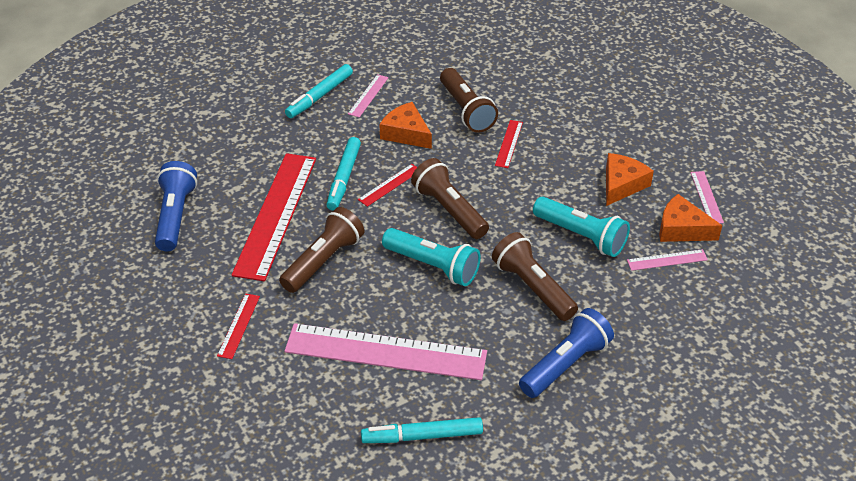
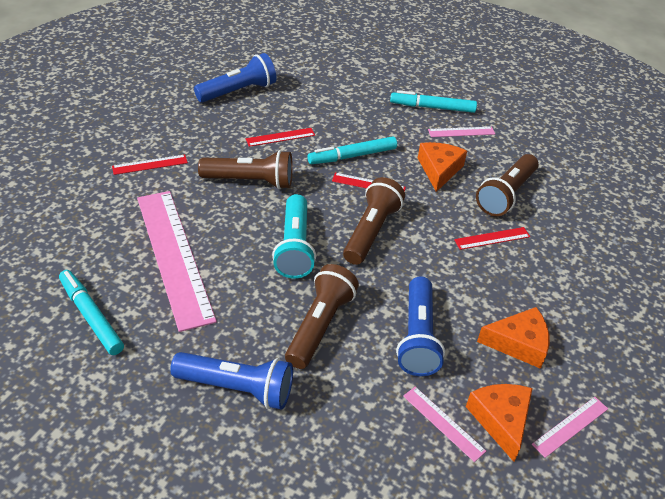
camera: 55 degrees right, 0 degrees up
(276, 215) = (280, 137): red ruler -> red ruler, size x0.43
(581, 236) = (417, 337): turquoise flashlight -> blue flashlight

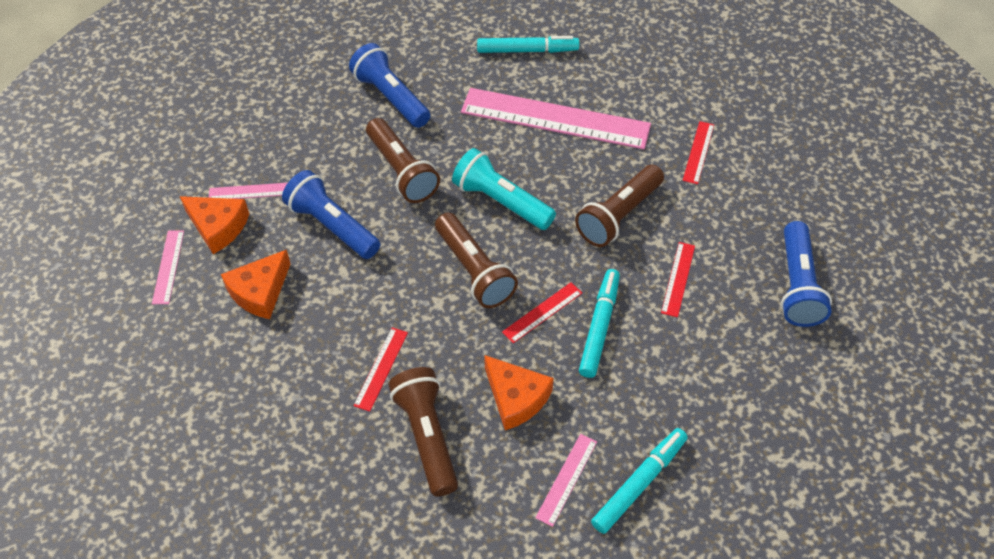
camera: 130 degrees right, 10 degrees up
(237, 388) = (391, 97): blue flashlight -> blue flashlight turned 90 degrees clockwise

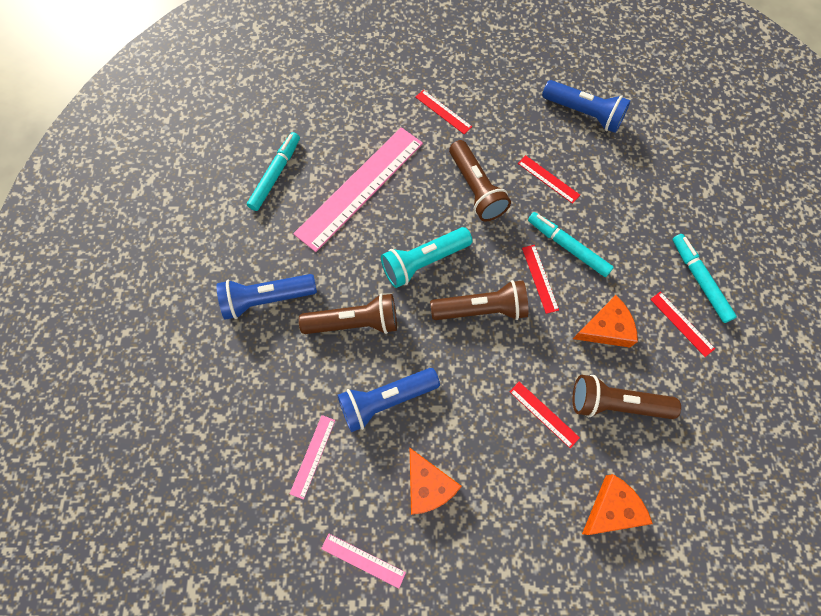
camera: 65 degrees left, 15 degrees up
(218, 227) = (339, 500): orange cheese -> orange cheese (612, 509)
(567, 479) = (682, 323): pink ruler -> red ruler

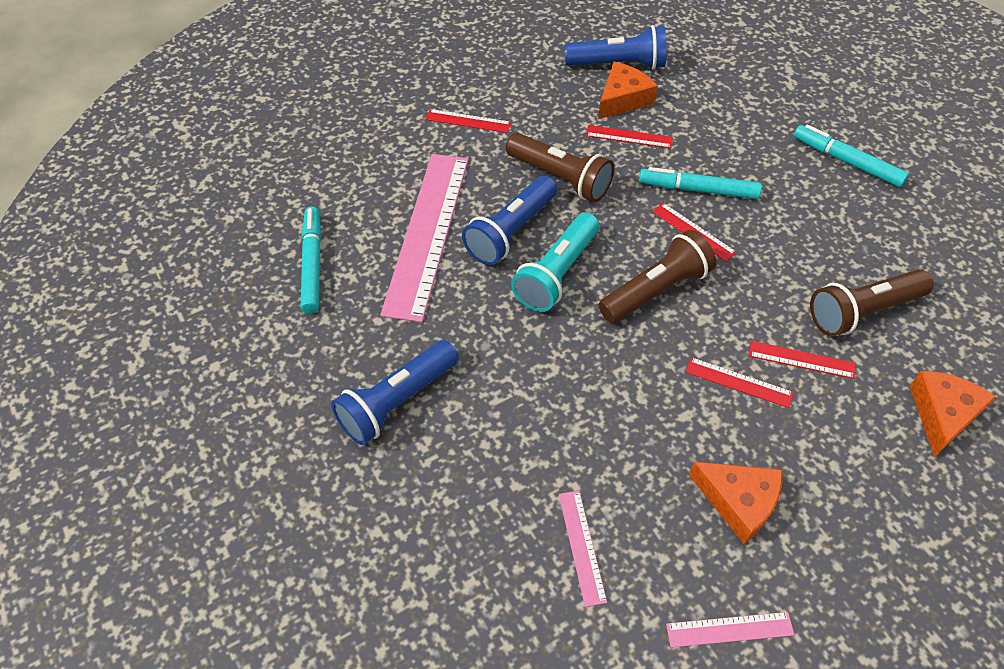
camera: 30 degrees left, 15 degrees down
(354, 323) = (524, 374): brown flashlight -> none
(386, 400) = (622, 437): blue flashlight -> blue flashlight (510, 231)
(606, 328) = (796, 246): orange cheese -> orange cheese (623, 99)
(682, 323) = (863, 207): red ruler -> red ruler (738, 382)

